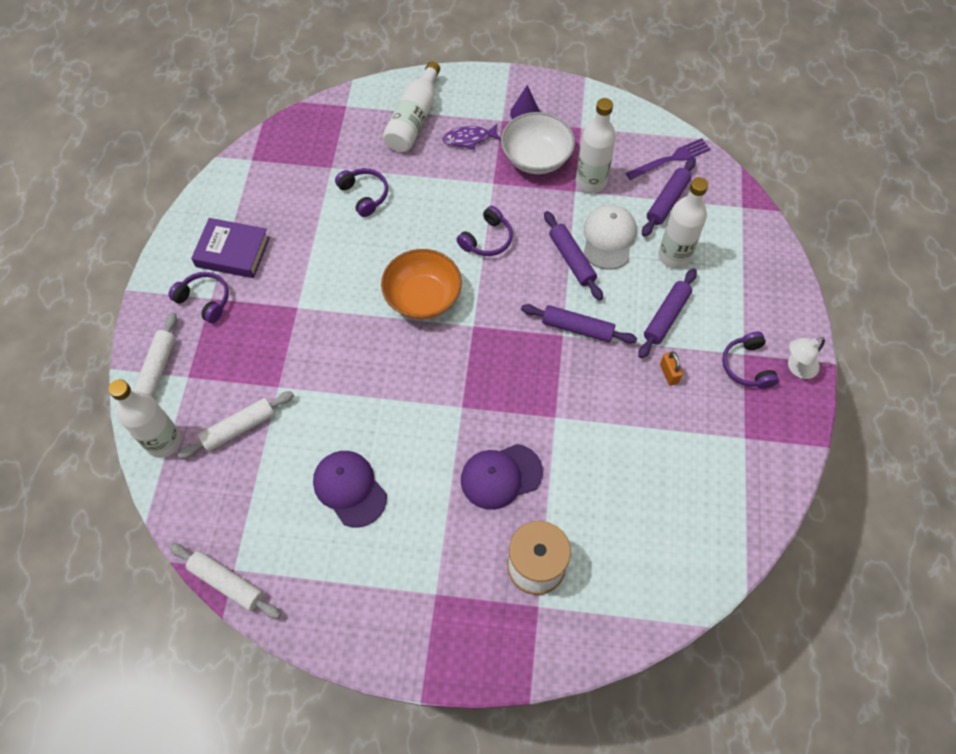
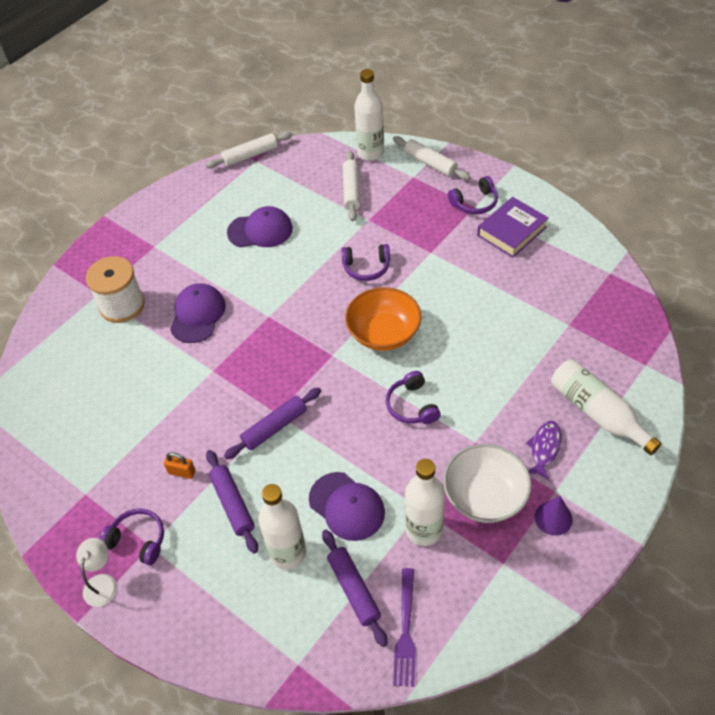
camera: 125 degrees right, 10 degrees down
(364, 195) = (521, 336): purple headphones -> purple headphones (366, 267)
(571, 260) = (345, 461): purple rolling pin -> none
(608, 238) = (347, 506): white cap -> purple cap

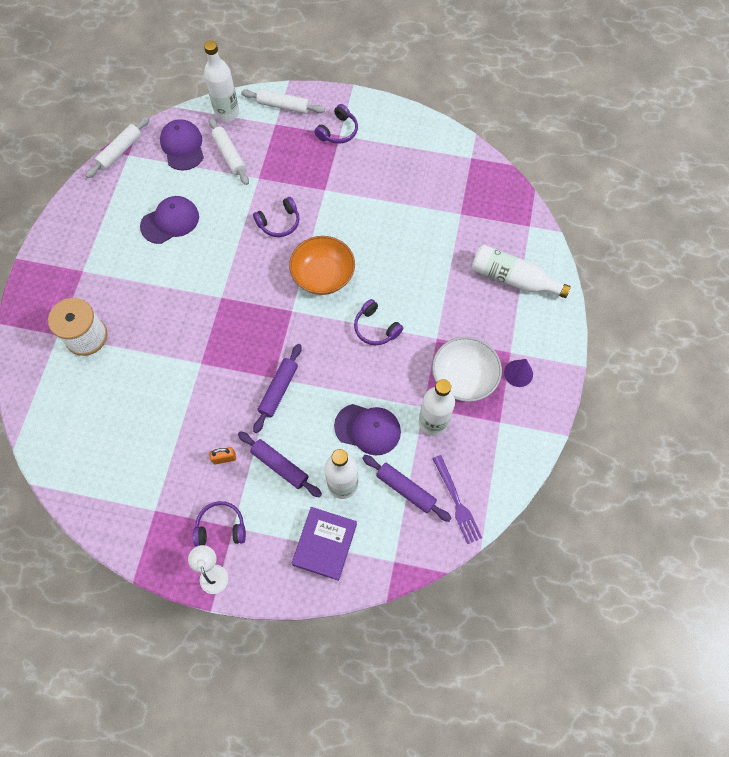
camera: 30 degrees left, 15 degrees up
(197, 315) = (159, 319): purple cap -> purple cap (182, 146)
(512, 231) = (380, 147): purple book -> purple book (325, 544)
(544, 448) = (488, 322): purple fish -> none

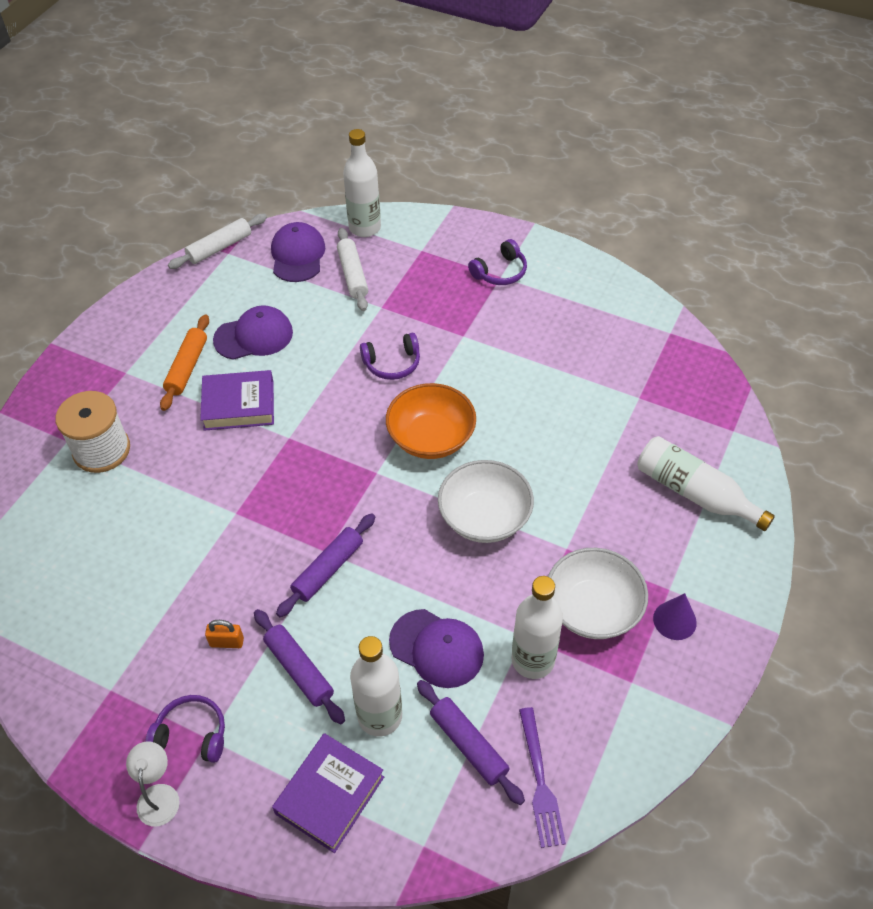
camera: 15 degrees right, 15 degrees down
(128, 257) = (187, 367): none -> orange rolling pin
(177, 279) = (239, 405): none -> purple book
(283, 106) = (438, 232): white rolling pin -> none
(376, 328) = (484, 517): purple headphones -> white bowl

